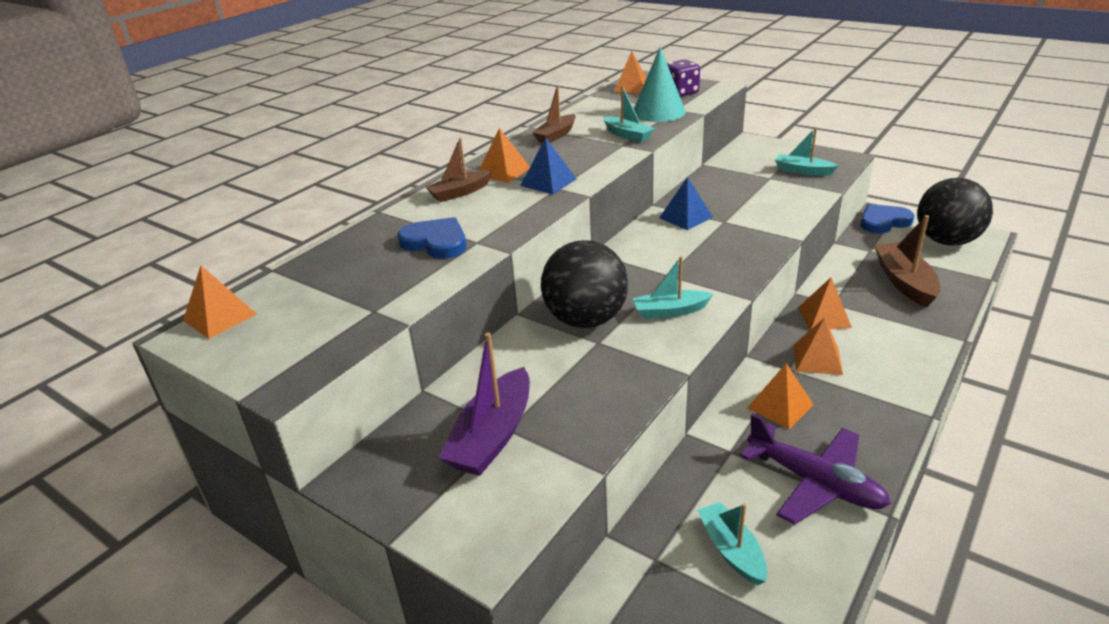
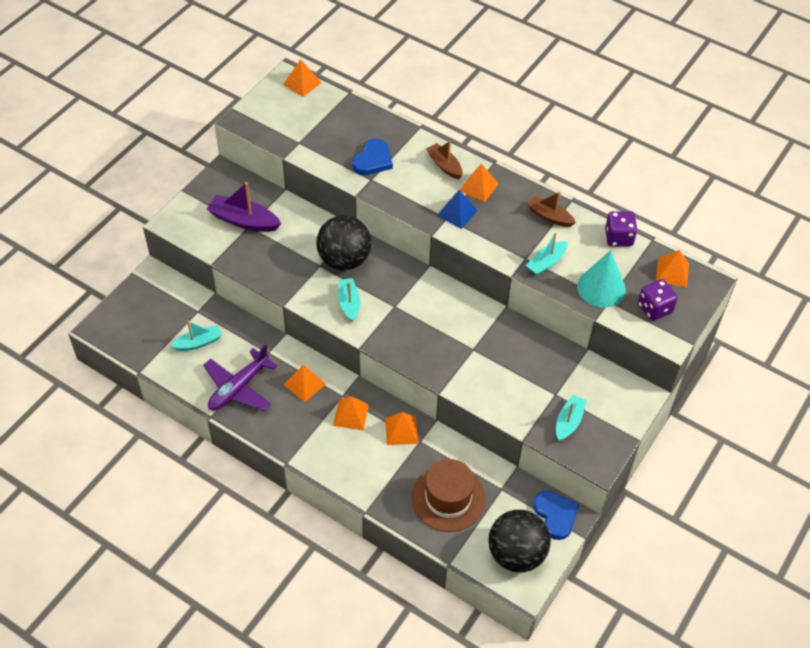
camera: 85 degrees right, 20 degrees up
(587, 107) = (618, 238): none -> purple dice
(685, 217) = (481, 325): blue pyramid -> none
(904, 282) = (448, 498): brown boat -> brown hat

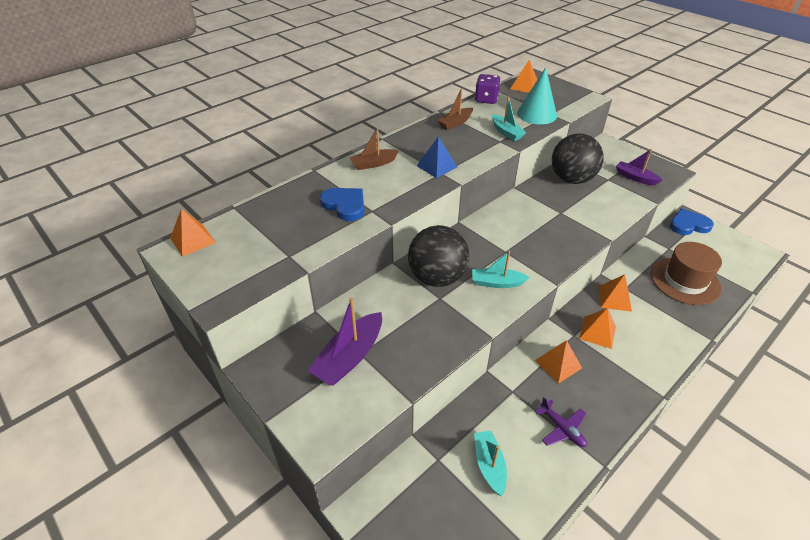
camera: 75 degrees left, 10 degrees down
(238, 388) = (562, 429): purple plane -> purple plane, size x0.57
(478, 187) = (408, 150): orange pyramid -> none
(516, 554) = (731, 251): black ball -> black ball (571, 179)
(568, 422) = (635, 178): turquoise boat -> purple boat
(654, 308) = (559, 98): purple dice -> none

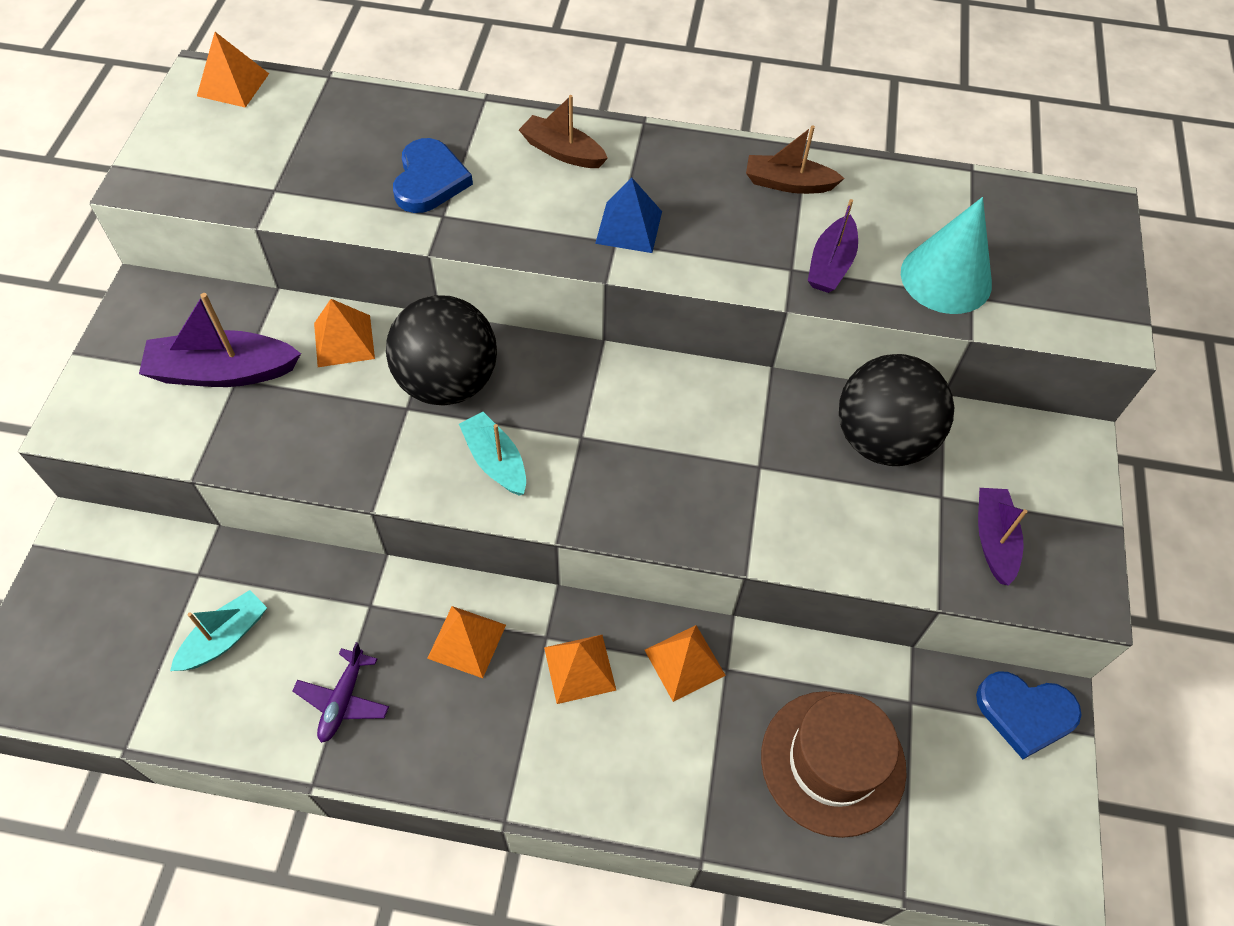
camera: 50 degrees right, 15 degrees up
(486, 99) = (919, 183): purple dice -> none
(506, 132) = (831, 265): turquoise boat -> purple boat
(524, 86) = (1037, 213): orange pyramid -> orange pyramid (344, 341)
(688, 225) = (1025, 713): blue heart -> blue heart turned 150 degrees clockwise

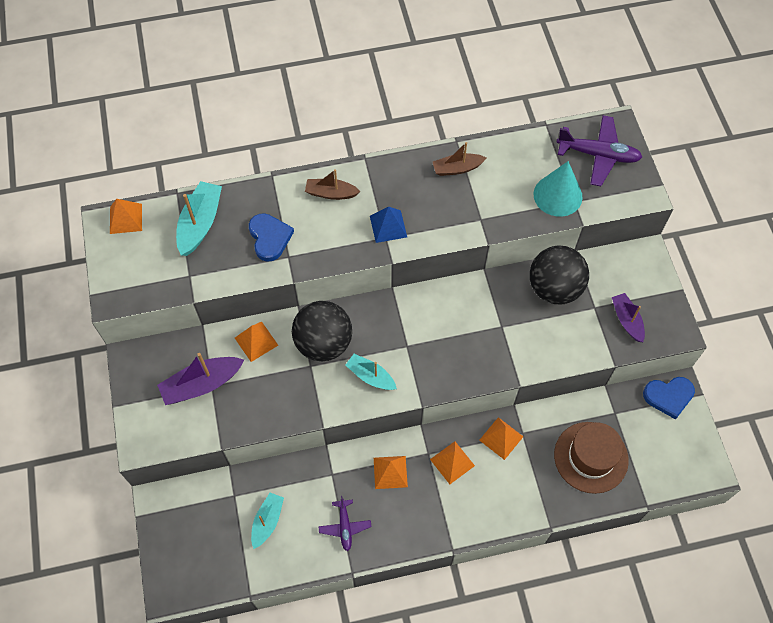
camera: 20 degrees left, 5 degrees up
(337, 126) = (200, 223): none -> turquoise boat
(831, 265) = (499, 209): purple boat -> none
(1046, 242) = (598, 155): none -> purple plane

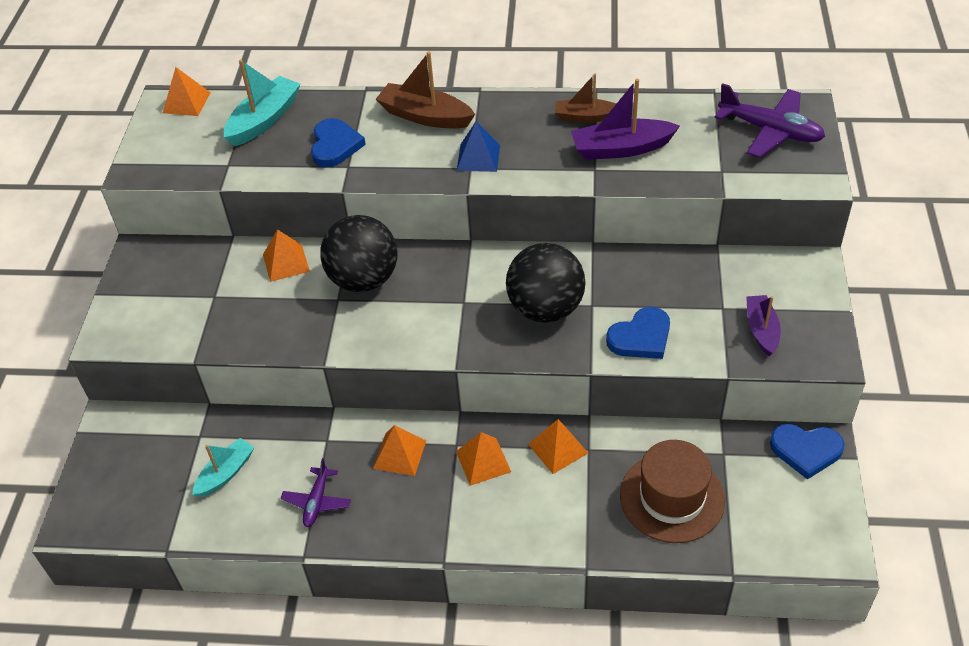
camera: 20 degrees right, 15 degrees down
(202, 384) = (203, 293): purple boat -> purple boat (621, 149)
(331, 193) = (425, 116): brown boat -> brown boat, size x1.53
(370, 376) = (405, 324): turquoise boat -> none
(545, 347) = (641, 337): none -> blue heart
(554, 288) = (676, 278): black ball -> black ball (545, 309)
(557, 195) = (702, 162): turquoise cone -> none

